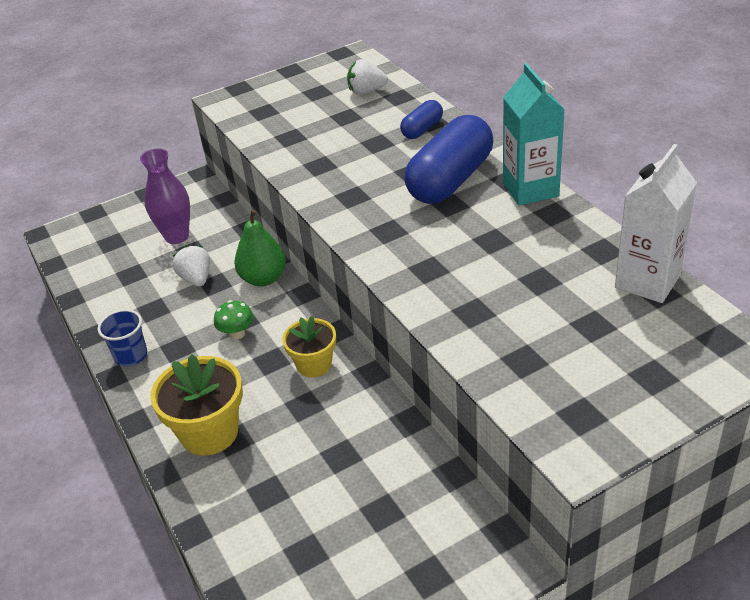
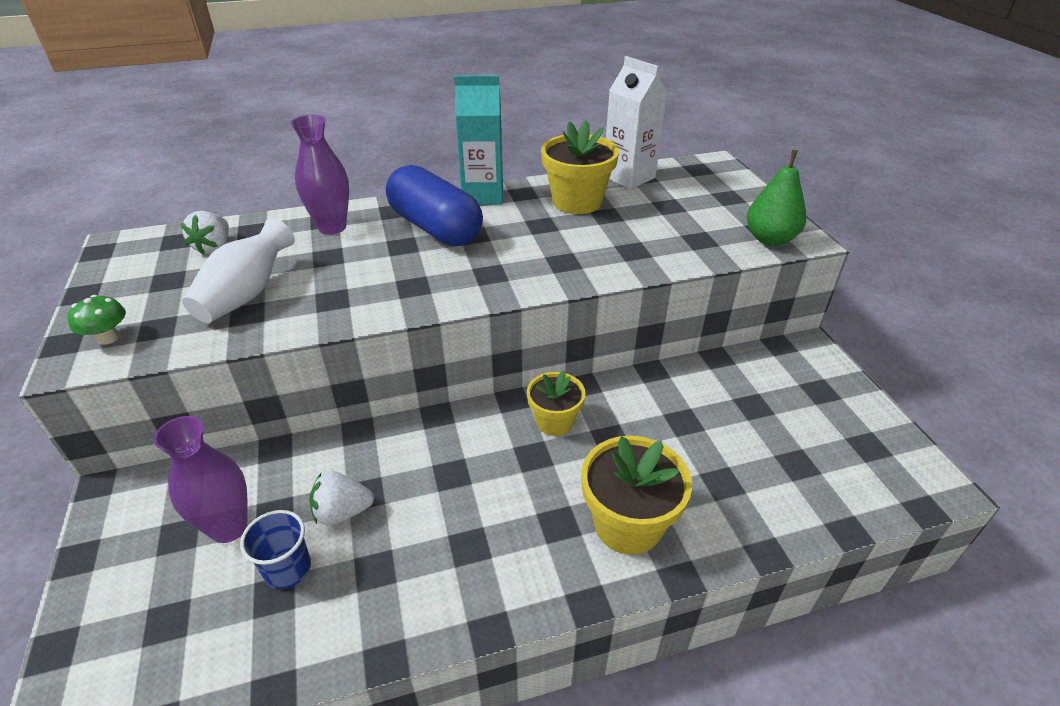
camera: 80 degrees left, 0 degrees up
(131, 356) = (459, 603): blue cup -> blue cup (288, 569)
(237, 333) = (474, 480): green mushroom -> green mushroom (108, 338)
(263, 279) = (389, 444): green pear -> green pear (770, 239)
(312, 128) = (247, 294): none -> white vase
(422, 129) = (332, 227): blue capsule -> purple vase
(556, 253) = (577, 202): none -> yellow flower pot

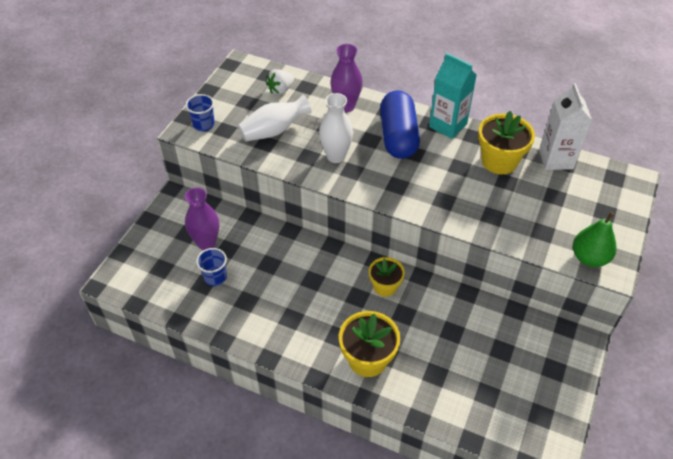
camera: 40 degrees right, 10 degrees up
(108, 338) = (203, 125): green mushroom -> blue cup
(342, 512) = (253, 266): white strawberry -> none
(373, 281) = (336, 156): none -> white vase

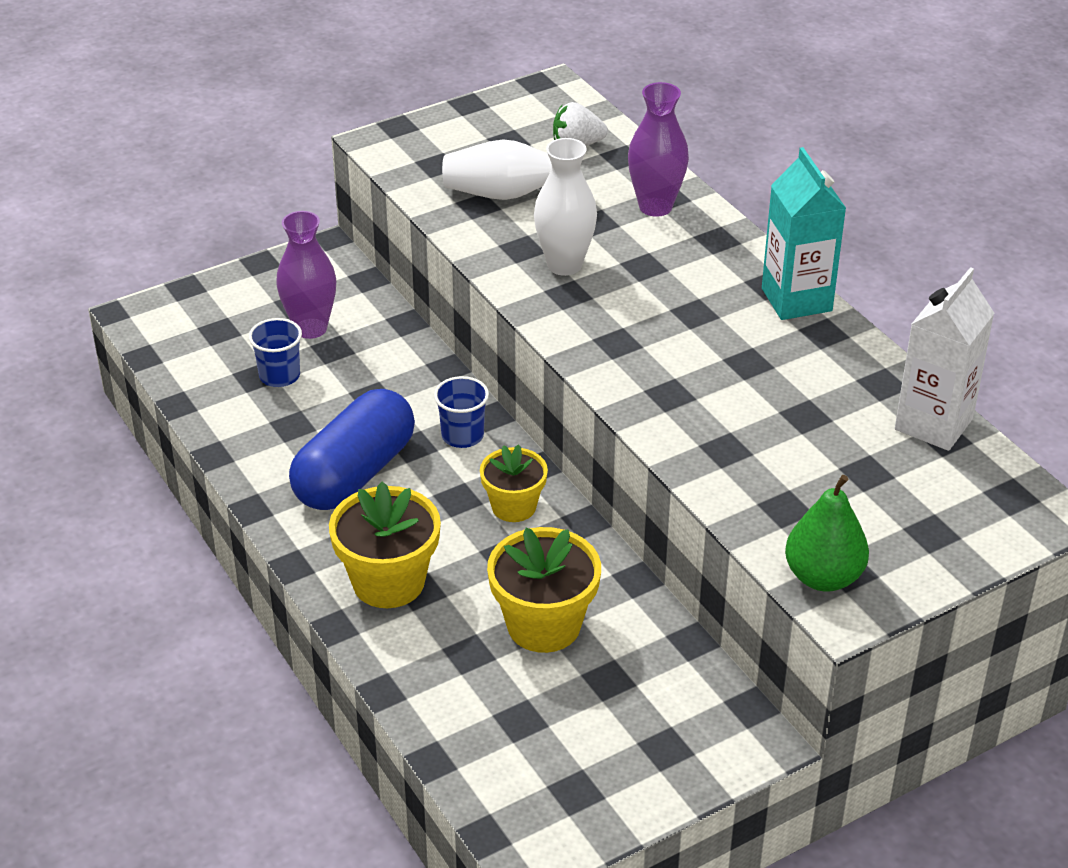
camera: 35 degrees right, 10 degrees down
(203, 125) = (413, 145): blue cup -> blue cup (462, 435)
(398, 136) = (694, 280): blue capsule -> blue capsule (354, 474)
(499, 161) = (827, 384): yellow flower pot -> yellow flower pot (543, 625)

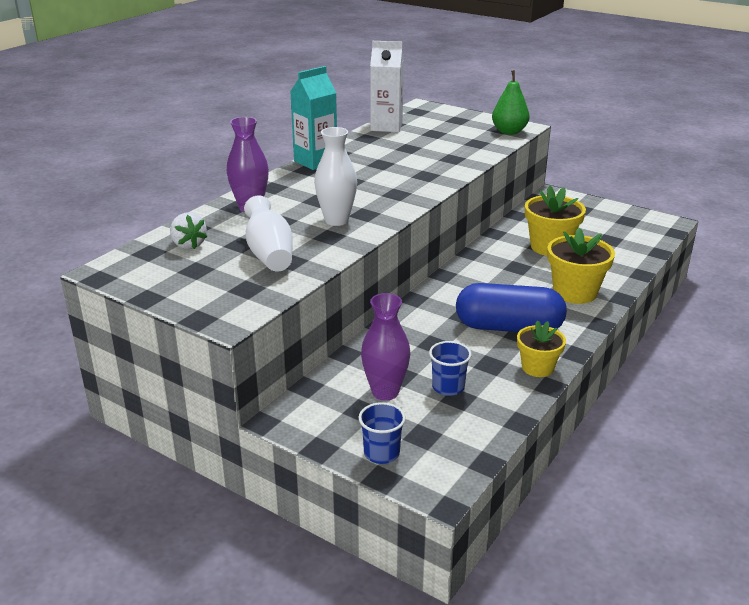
camera: 115 degrees left, 10 degrees down
(462, 435) = (440, 302): blue cup -> blue cup (381, 453)
(513, 506) = (480, 273): yellow flower pot -> yellow flower pot (537, 367)

